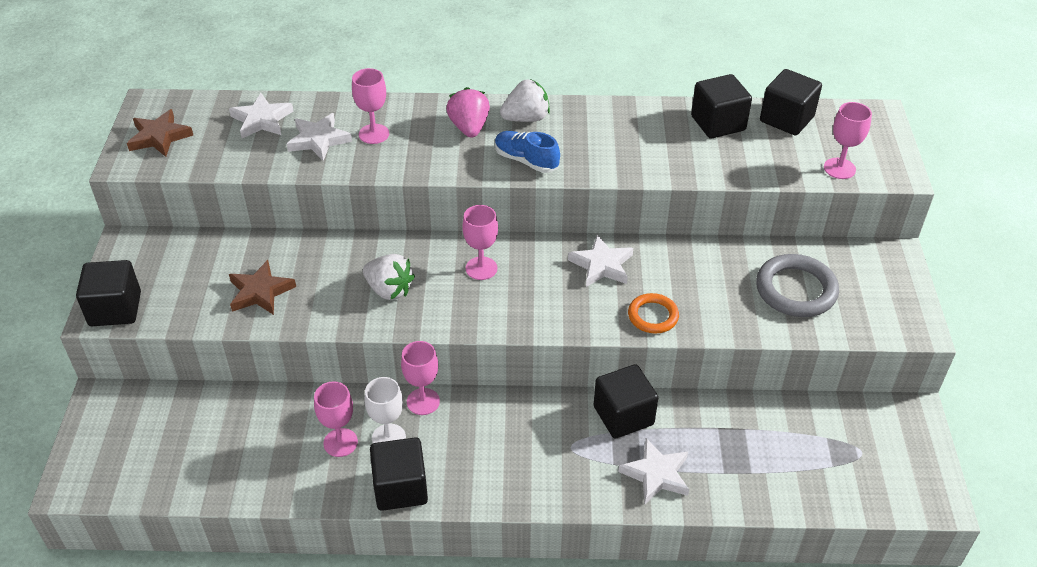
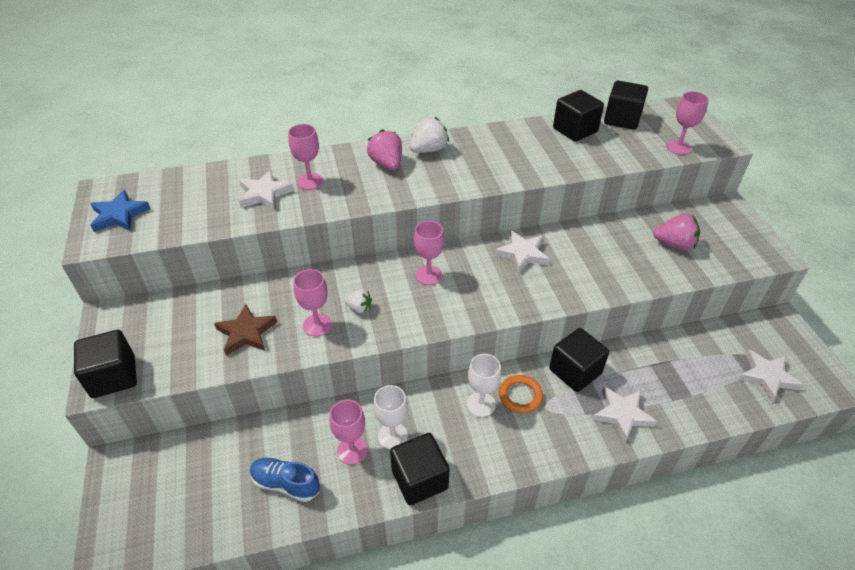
camera: 15 degrees left, 0 degrees up
(159, 137) = (119, 215): brown star -> blue star
(262, 120) = (208, 186): white star -> white star (767, 377)
(389, 290) = (359, 308): white strawberry -> white strawberry, size x0.59
(423, 401) = (410, 397): pink goblet -> pink goblet (317, 325)
(498, 427) = (481, 404): none -> white goblet
(526, 160) = (443, 181): blue shoe -> blue shoe (286, 484)
(653, 316) = (580, 286): orange ring -> orange ring (520, 396)
(796, 290) = (674, 244): grey ring -> pink strawberry

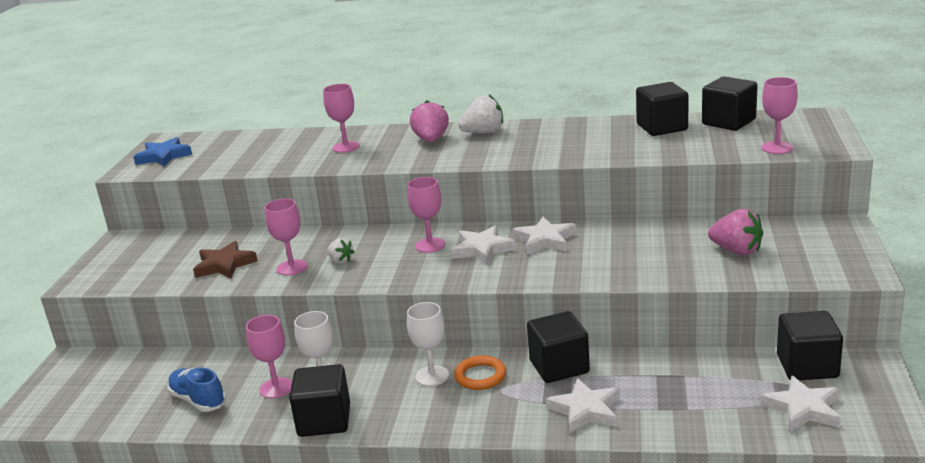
camera: 25 degrees right, 20 degrees down
(113, 377) = (94, 278): black cube -> black cube (807, 366)
(264, 194) = (297, 152): white star -> white star (482, 249)

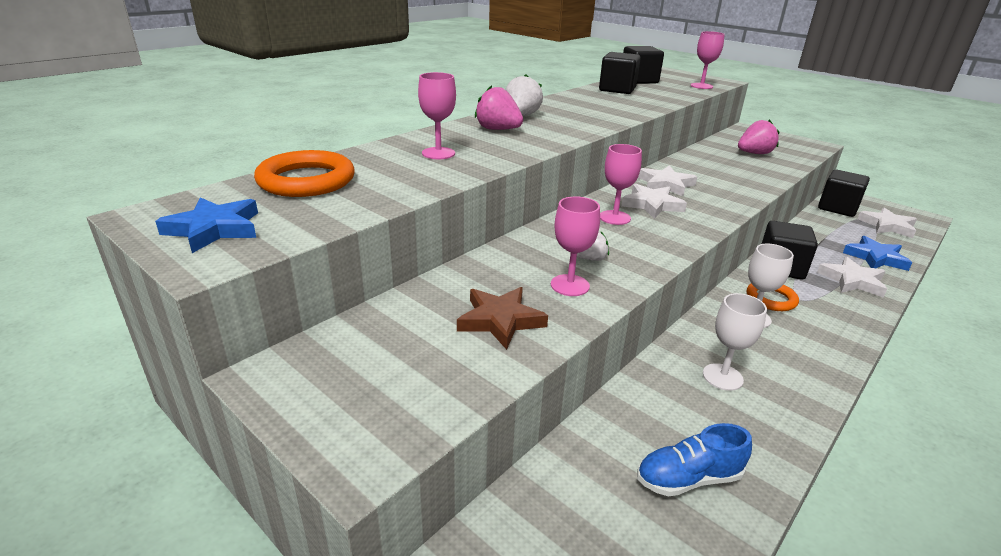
camera: 60 degrees left, 5 degrees up
(249, 143) = (306, 180): none -> orange ring
(276, 388) = (706, 408): pink goblet -> none
(324, 420) = (798, 399): black cube -> none
(675, 415) = (875, 258): none -> blue star

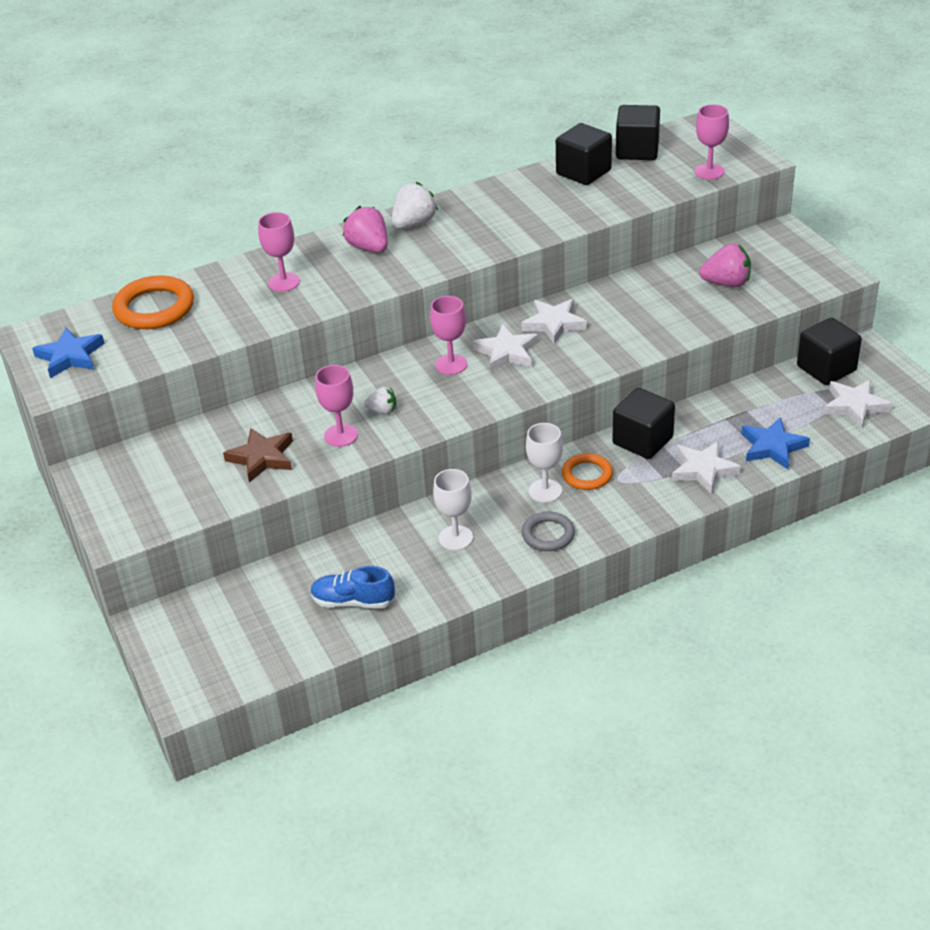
camera: 25 degrees right, 10 degrees up
(802, 356) = (548, 534): none -> grey ring

